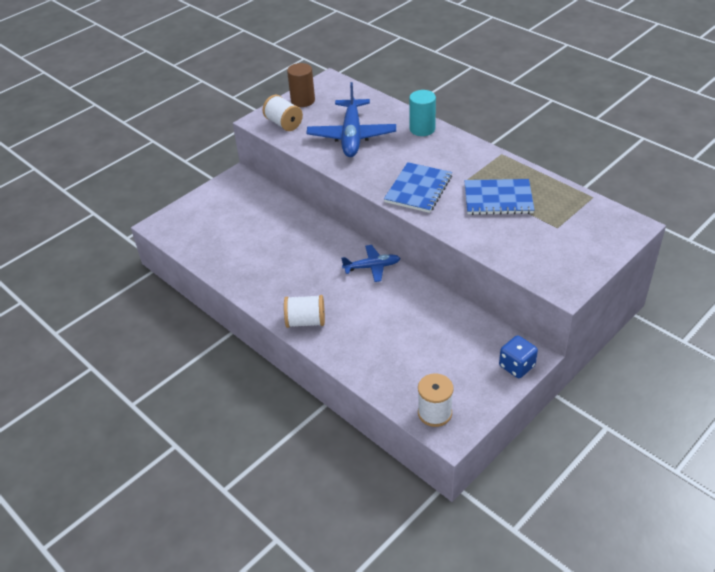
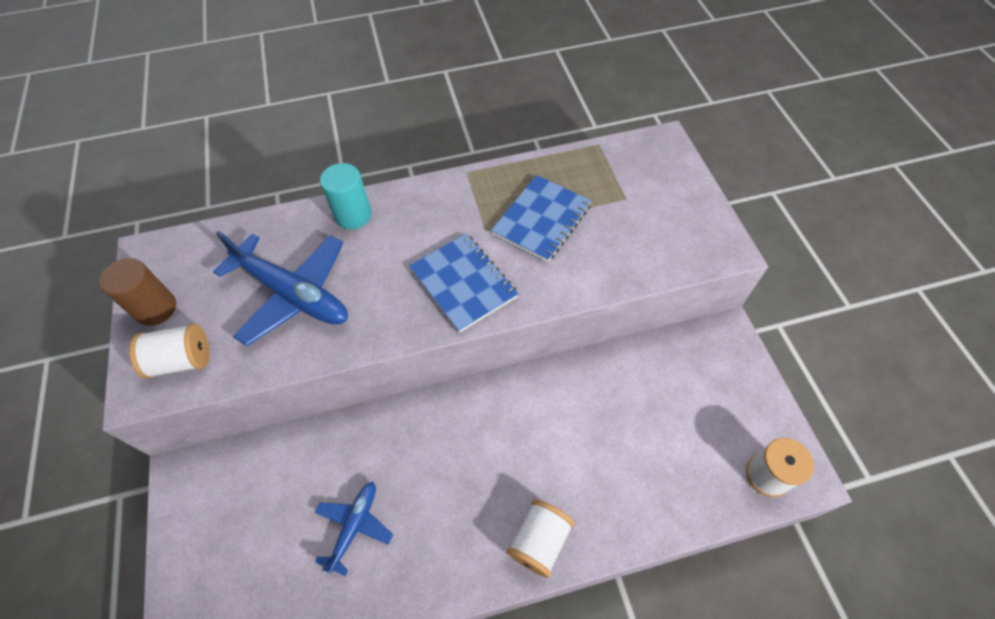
camera: 60 degrees left, 15 degrees up
(372, 267) = (494, 406): blue plane -> blue plane (354, 526)
(516, 366) = (736, 354): blue dice -> none

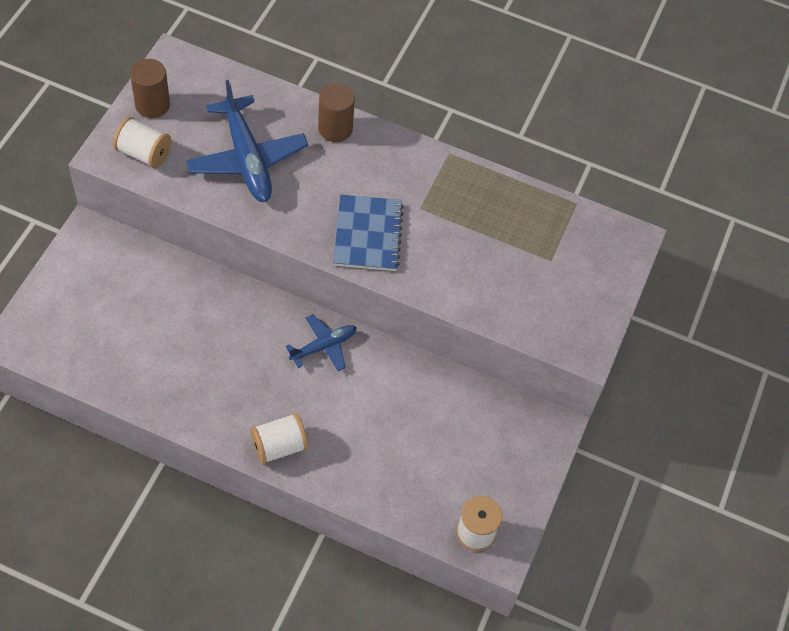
camera: 30 degrees right, 0 degrees up
(353, 215) = (335, 129): turquoise cylinder -> brown cylinder
(354, 526) = (170, 346): blue plane -> blue plane (323, 346)
(541, 219) = (469, 230): blue notebook -> none

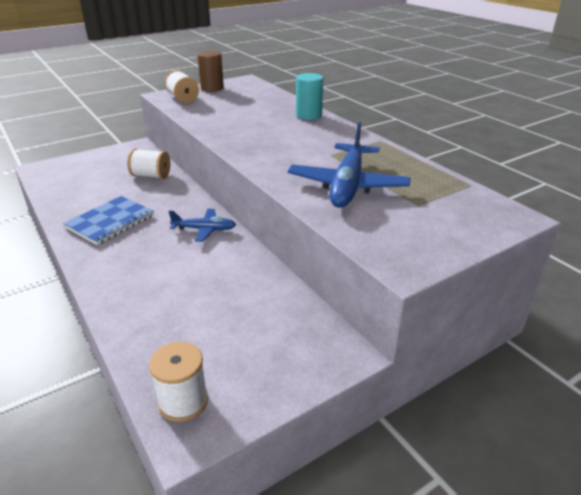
camera: 40 degrees right, 25 degrees down
(247, 158) = (238, 112): blue plane -> blue plane (348, 185)
(279, 446) = (104, 266): white spool -> white spool (151, 176)
(335, 129) = (309, 115): brown cylinder -> turquoise cylinder
(368, 234) = (276, 154): blue notebook -> blue notebook (110, 221)

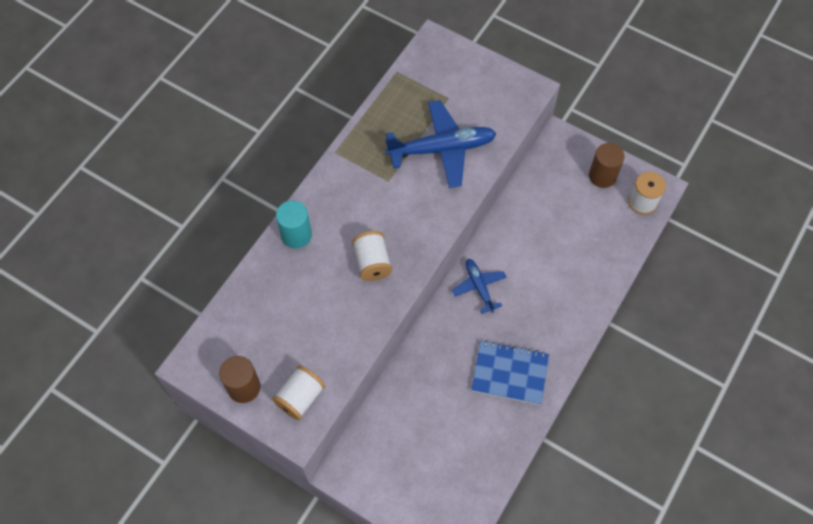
camera: 115 degrees left, 30 degrees up
(151, 176) = (409, 400): white spool -> white spool (372, 263)
(257, 374) = (602, 176): none -> brown cylinder

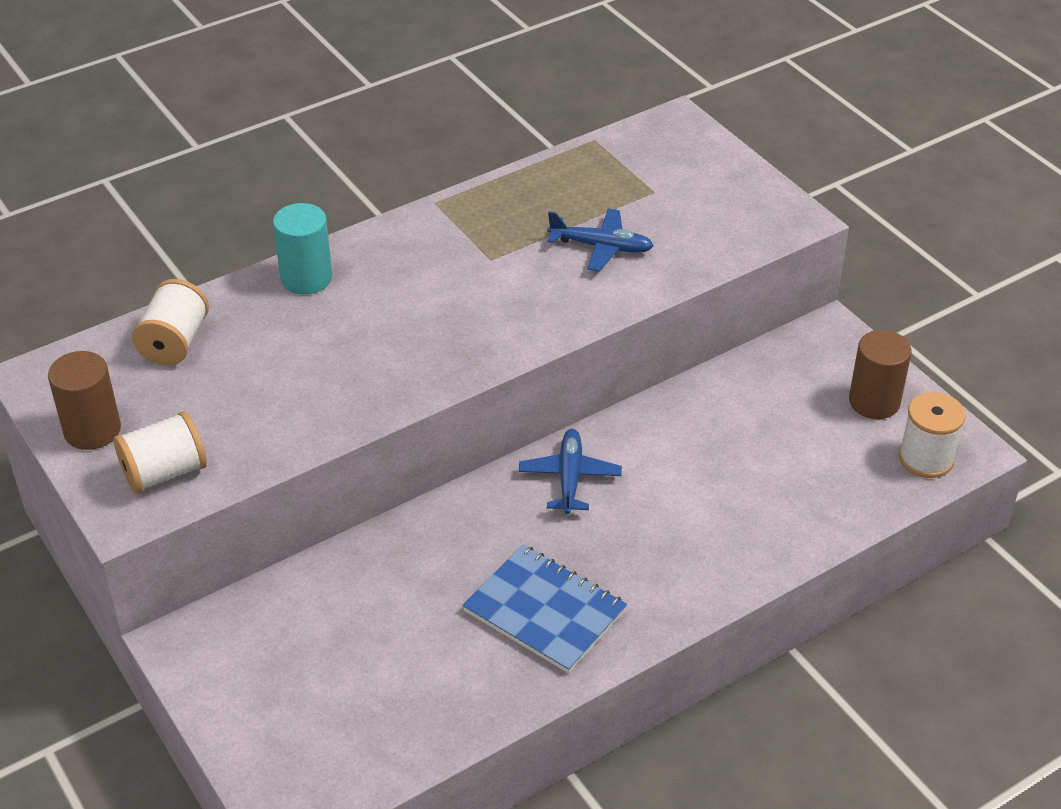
camera: 25 degrees right, 20 degrees down
(372, 263) = (396, 347): white spool -> white spool (175, 342)
(441, 149) = (601, 247): blue plane -> blue plane, size x0.56

